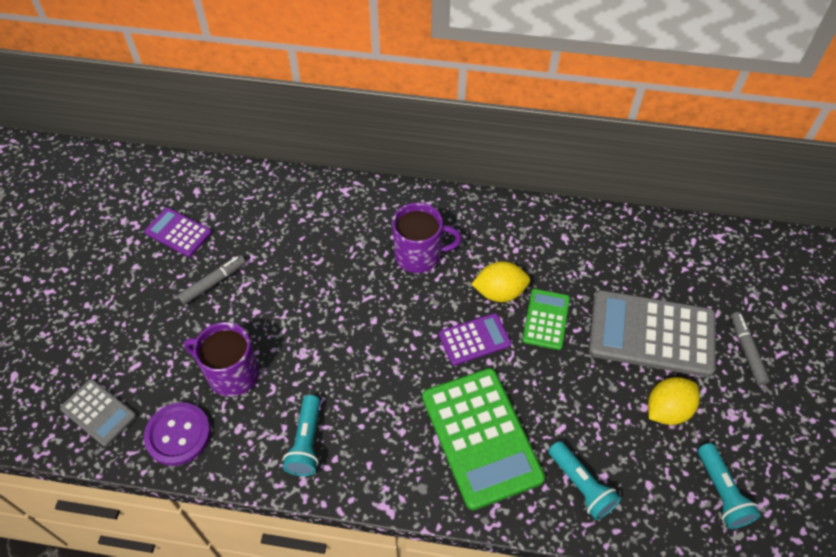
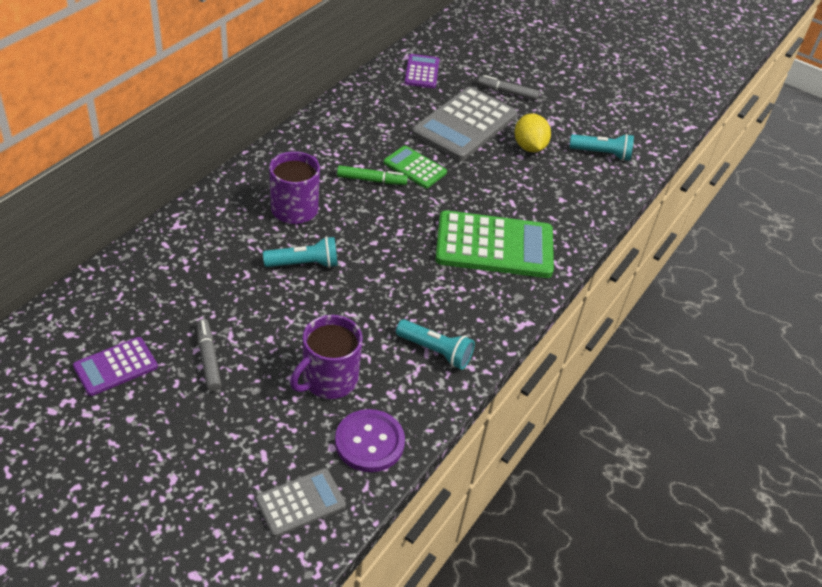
camera: 70 degrees left, 10 degrees down
(474, 339) = (405, 212): purple calculator -> purple calculator (421, 72)
(499, 292) = (371, 180): yellow lemon -> green marker
(581, 486) = (563, 213): turquoise flashlight -> turquoise flashlight (304, 264)

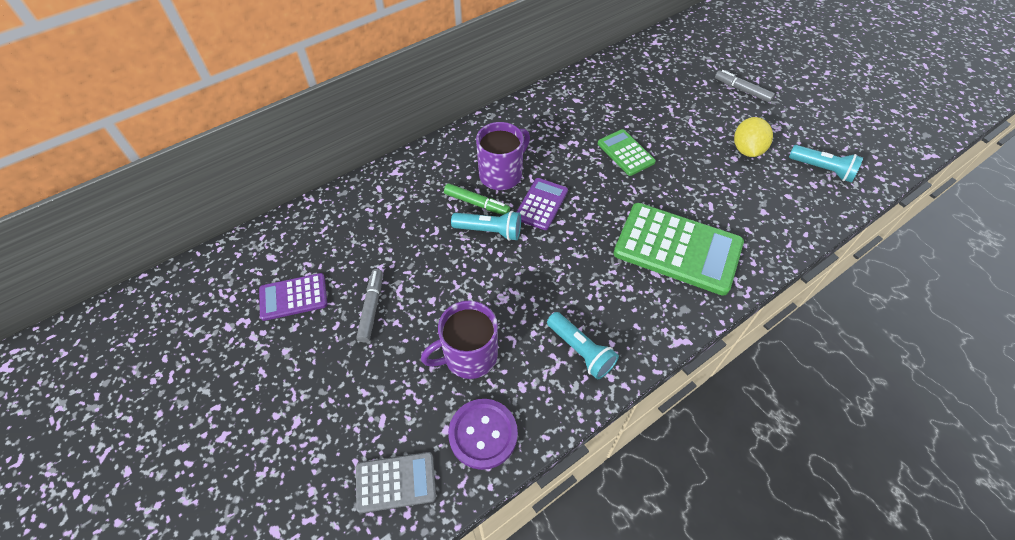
camera: 25 degrees right, 10 degrees up
(371, 180) = (580, 158): green marker -> green marker (476, 203)
(421, 72) = (664, 58): purple calculator -> purple calculator (541, 204)
(465, 125) = (688, 117): grey calculator -> none

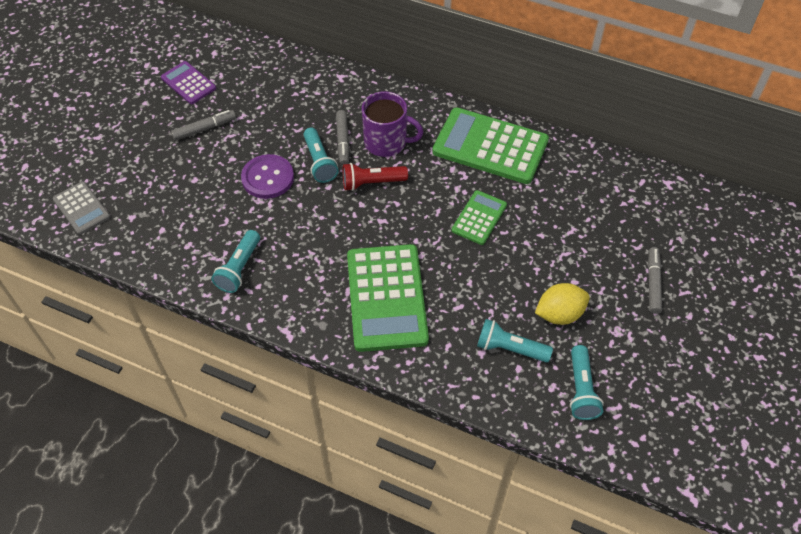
camera: 60 degrees right, 0 degrees up
(469, 356) = (196, 202): purple mug -> none
(476, 203) = (343, 141): green marker -> grey marker
(483, 434) = (138, 239): purple button -> purple button (268, 178)
(541, 204) = (371, 183): purple calculator -> red flashlight
(555, 114) = (490, 146): none -> green calculator
(767, 192) = (510, 348): none -> turquoise flashlight

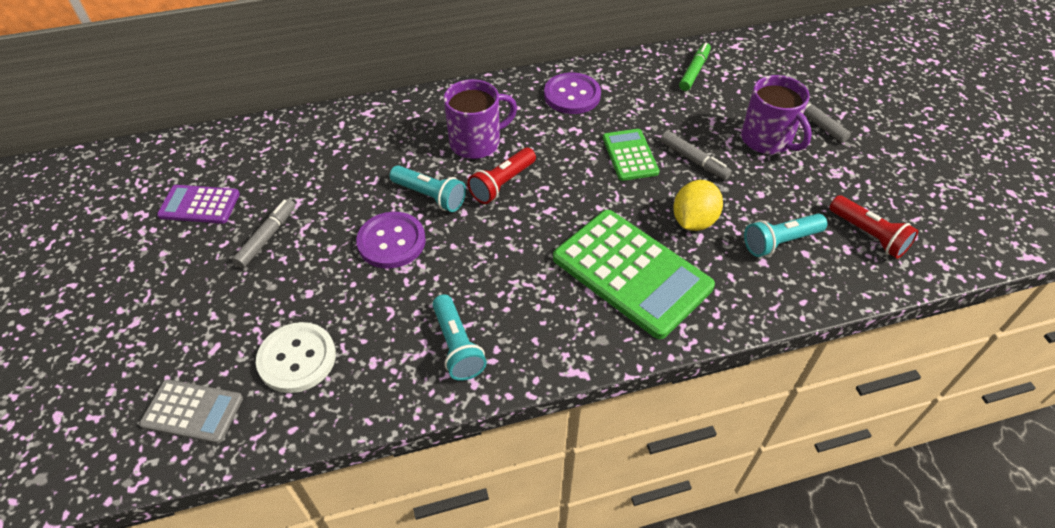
camera: 40 degrees left, 5 degrees down
(153, 215) = (297, 359): none -> white button
(343, 141) = (432, 165): grey marker -> grey marker (693, 160)
(490, 146) = (572, 95): green calculator -> purple button
(559, 314) = (781, 188): yellow lemon -> yellow lemon (693, 221)
(581, 390) = (868, 235): turquoise flashlight -> red flashlight
(595, 272) = (767, 140): none -> purple mug
(605, 183) = (694, 71): none -> green marker

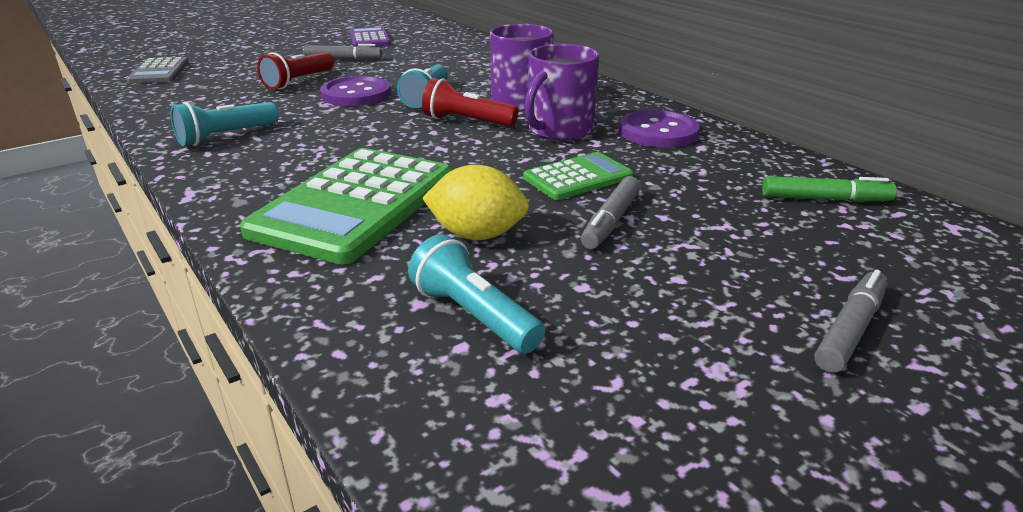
camera: 70 degrees right, 20 degrees down
(297, 359) = (210, 88): white button -> none
(767, 140) = (729, 279): purple mug -> purple mug (559, 130)
(868, 235) = (555, 428): red flashlight -> red flashlight (298, 81)

